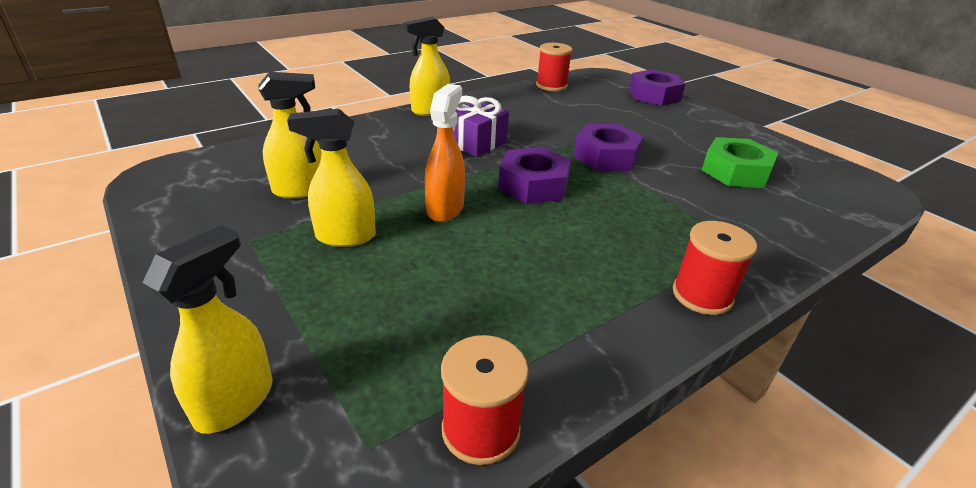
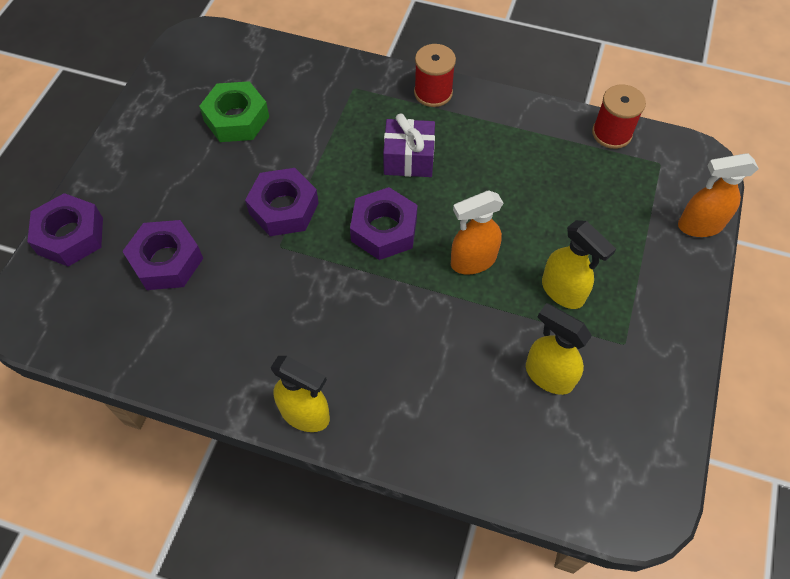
camera: 125 degrees left, 25 degrees up
(236, 401) = (699, 225): yellow spray bottle -> orange spray bottle
(476, 143) = (345, 316): purple gift -> purple gift (409, 159)
(551, 86) = (115, 348): red spool -> none
(601, 111) = (166, 261): none -> purple nut

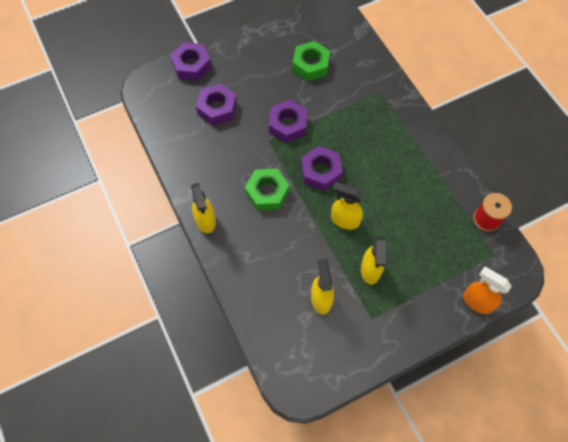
camera: 45 degrees right, 5 degrees up
(346, 309) = (267, 192): none -> green nut
(409, 159) = (368, 148): purple gift -> none
(433, 93) = (417, 124): red spool -> none
(472, 261) = (344, 220): orange spray bottle -> yellow spray bottle

